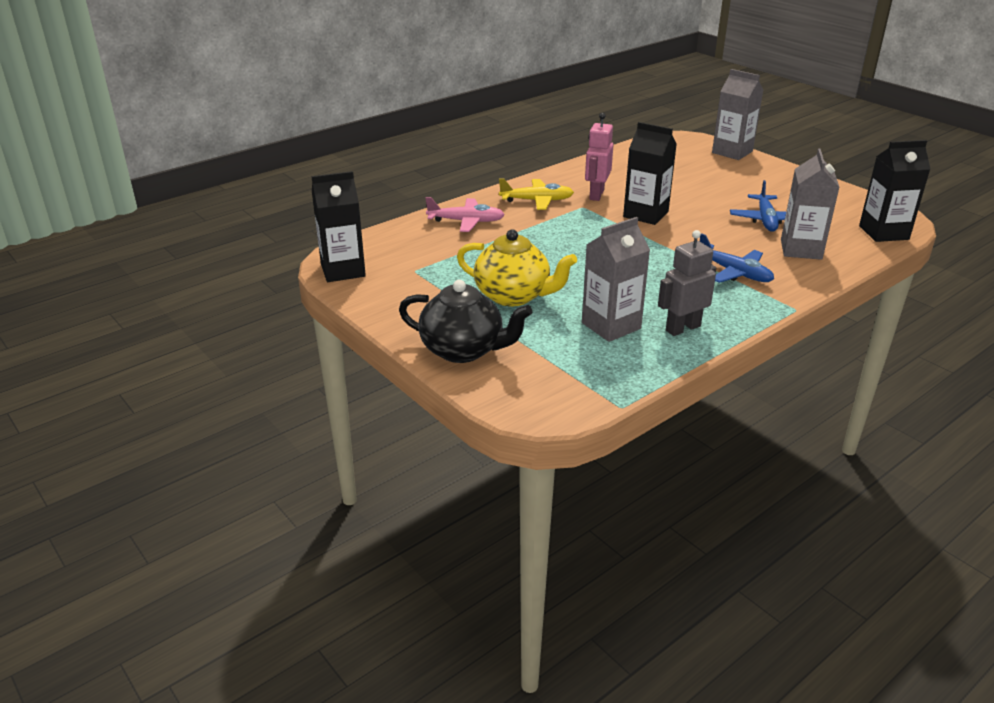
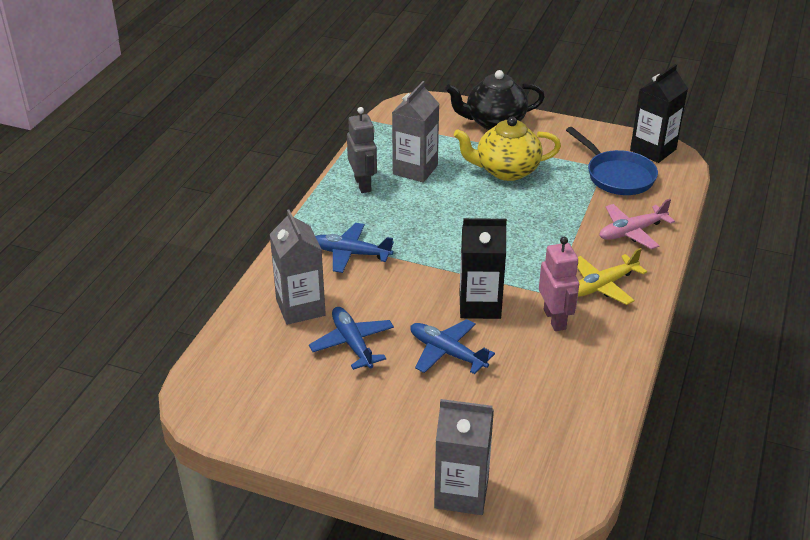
camera: 150 degrees right, 5 degrees up
(413, 260) = (617, 176): none -> blue pan
(682, 328) = (363, 184): grey robot -> grey robot turned 45 degrees counterclockwise
(694, 199) = (447, 352): none -> blue plane
(883, 232) = (218, 369): black carton -> none

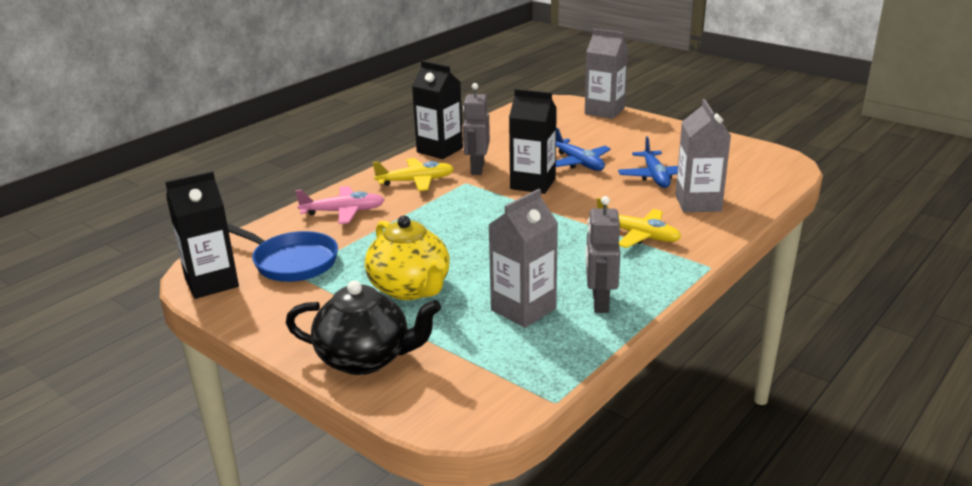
camera: 160 degrees left, 10 degrees down
(350, 253) = (638, 235): blue plane -> yellow plane
(506, 171) = (410, 288): yellow teapot -> yellow teapot turned 45 degrees clockwise
(555, 319) = (477, 168): pink robot -> grey robot
(617, 176) = (291, 262): blue pan -> blue pan turned 135 degrees clockwise
(623, 345) = (439, 150): none -> black carton

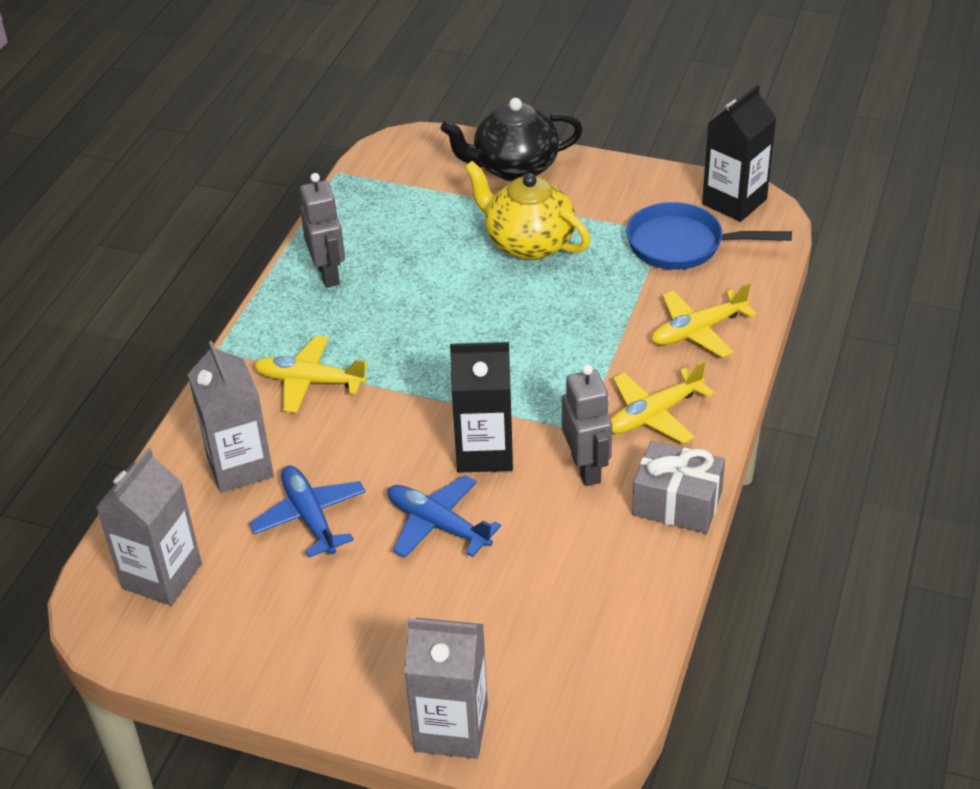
camera: 160 degrees right, 15 degrees up
(343, 212) = (697, 331): pink plane -> yellow plane
(439, 150) = (677, 503): black carton -> grey gift
(523, 309) = (401, 248): grey carton -> grey carton (162, 576)

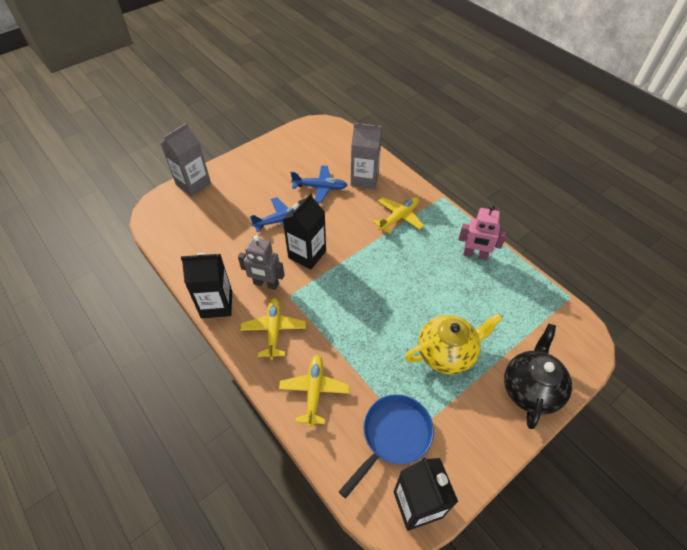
camera: 120 degrees right, 10 degrees up
(162, 576) = (327, 143): grey carton -> none
(328, 274) = (475, 255): grey robot -> pink robot
(677, 503) = (216, 304): grey gift -> black carton

